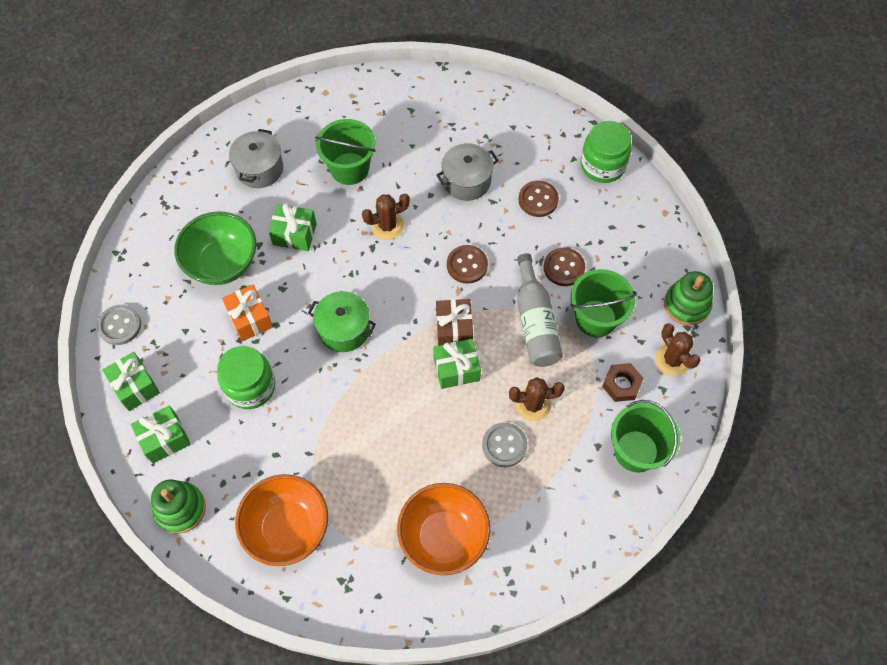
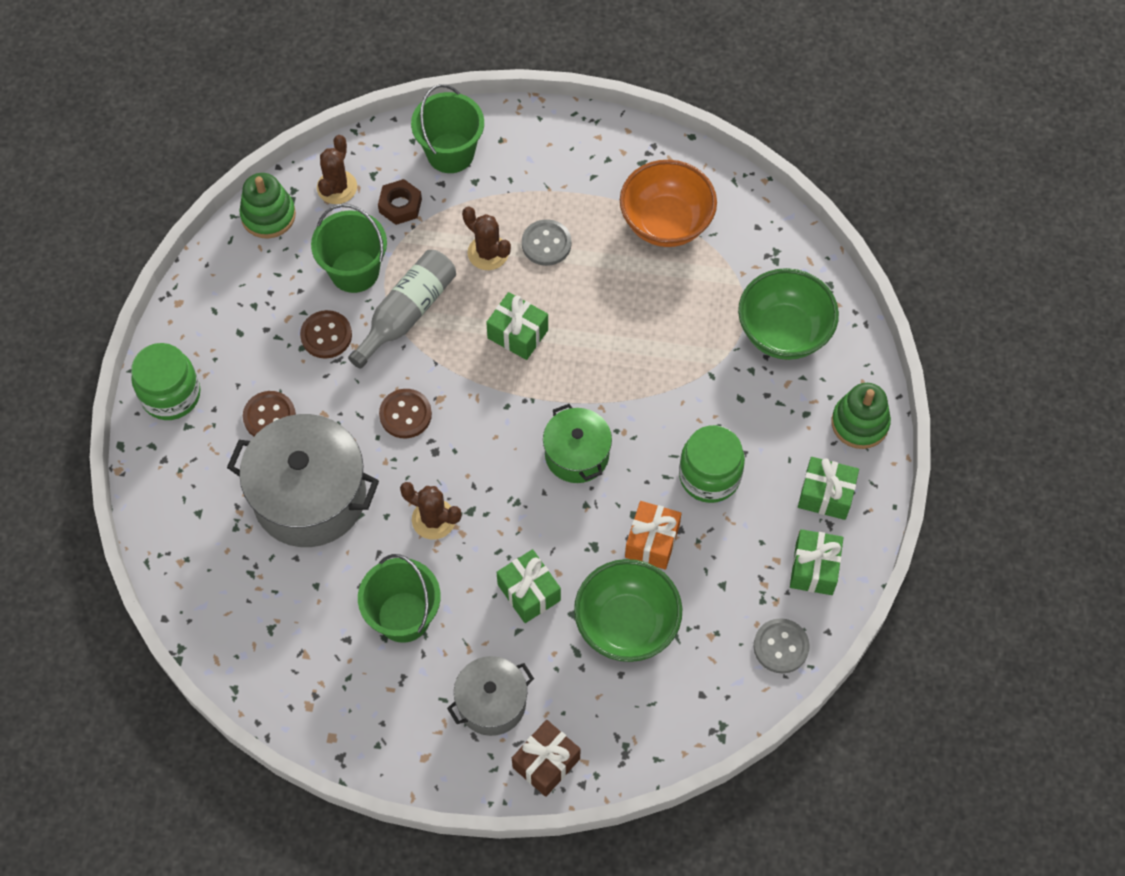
camera: 135 degrees left, 0 degrees up
(287, 528) = (783, 332): orange bowl -> green bowl
(454, 329) = (482, 368): brown gift -> brown gift (546, 763)
(467, 181) = (310, 496): grey pot -> grey pot, size x1.74

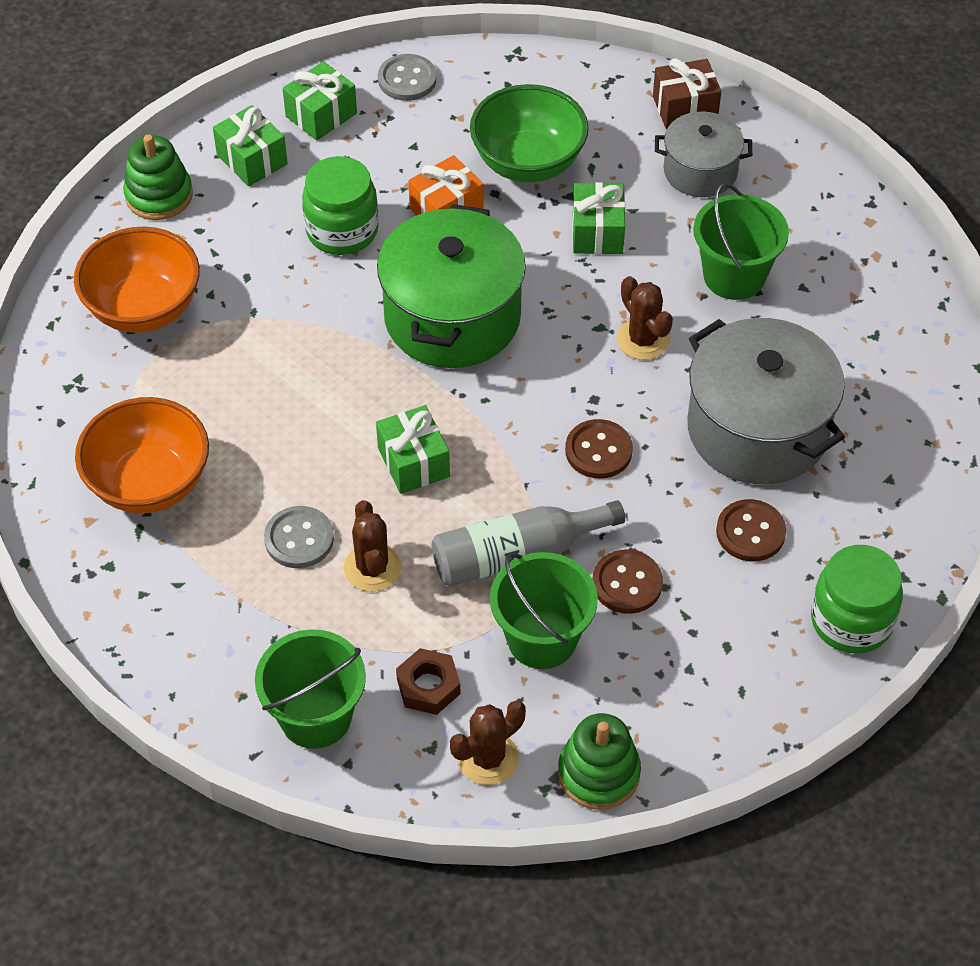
camera: 145 degrees left, 10 degrees down
(577, 454) = (452, 317): green pot -> green pot, size x1.74
(783, 332) = (144, 308): green bowl -> orange bowl

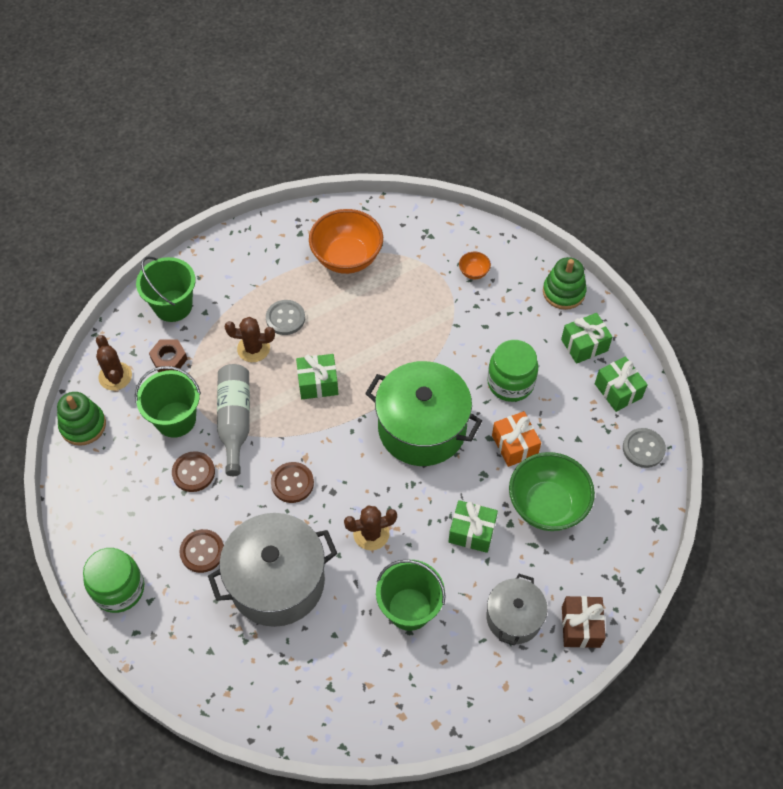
camera: 105 degrees right, 5 degrees up
(144, 308) = (473, 272): orange bowl -> orange bowl, size x0.43

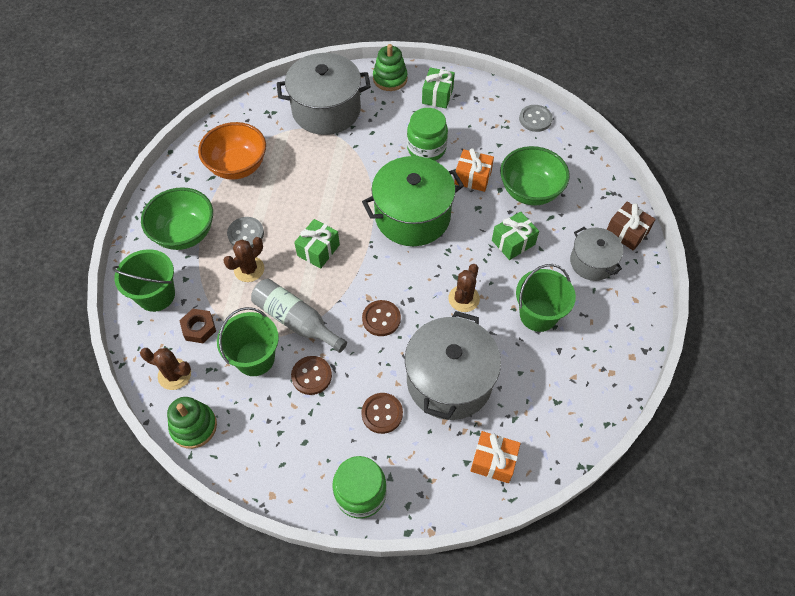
camera: 50 degrees left, 0 degrees up
(227, 673) = (493, 461): none -> orange gift
(246, 277) = (185, 233): none -> green bowl
(473, 272) = (326, 110): orange bowl -> grey pot
(618, 391) = (485, 103): green gift -> none

